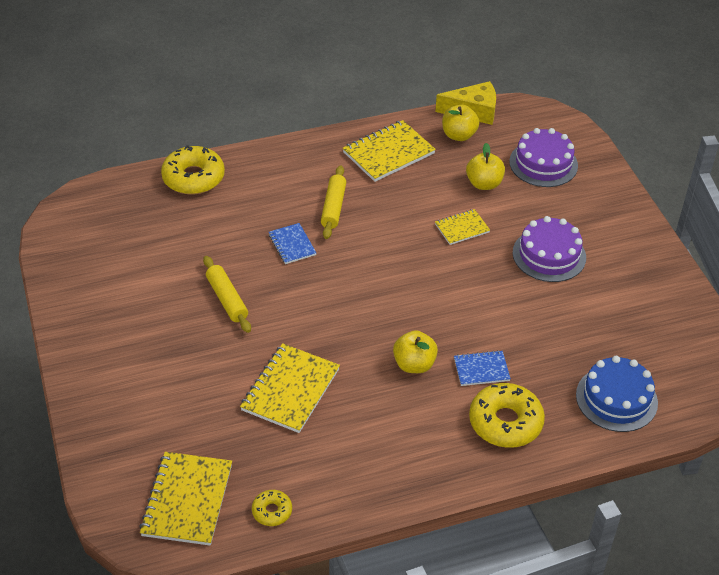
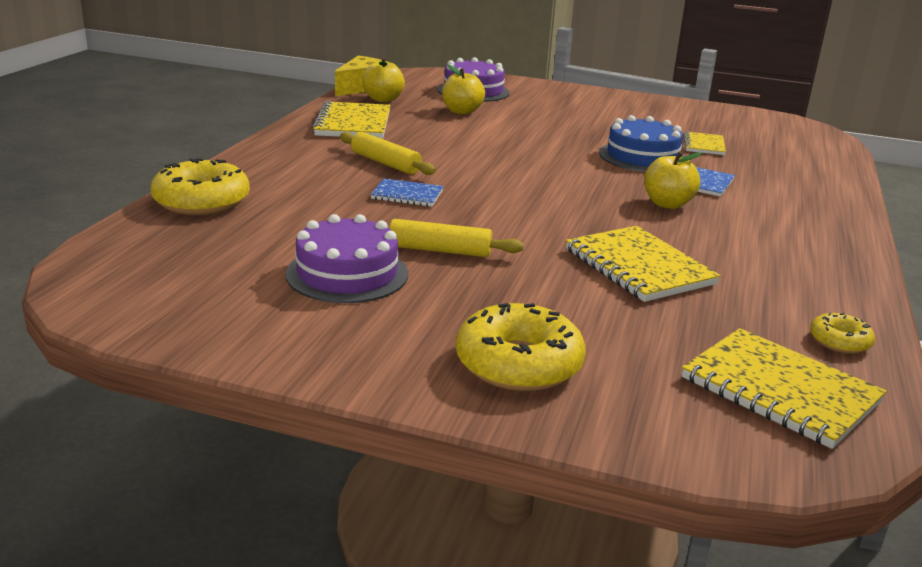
camera: 55 degrees left, 20 degrees down
(462, 228) = (505, 134): yellow notebook -> yellow notebook (704, 145)
(505, 422) = (788, 197): yellow donut -> yellow donut (518, 364)
(549, 255) = (588, 122): purple cake -> purple cake (347, 274)
(616, 399) = (794, 156): blue cake -> blue cake (642, 157)

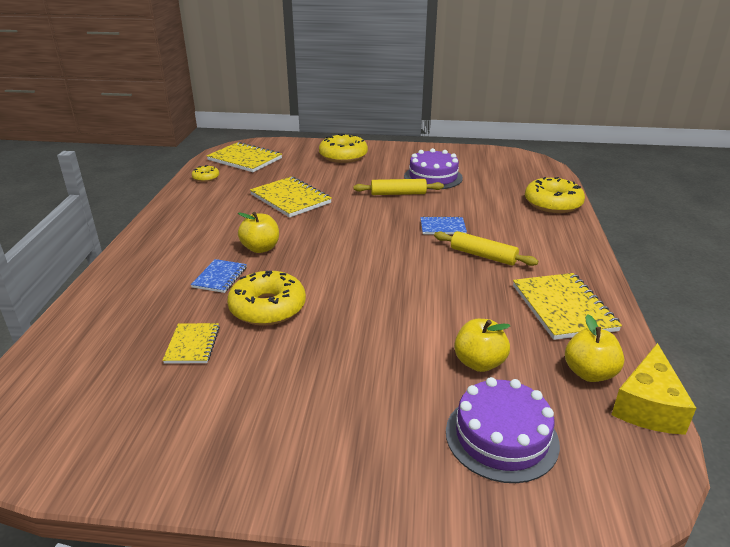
camera: 170 degrees right, 5 degrees up
(642, 157) = (267, 307): blue cake -> yellow donut

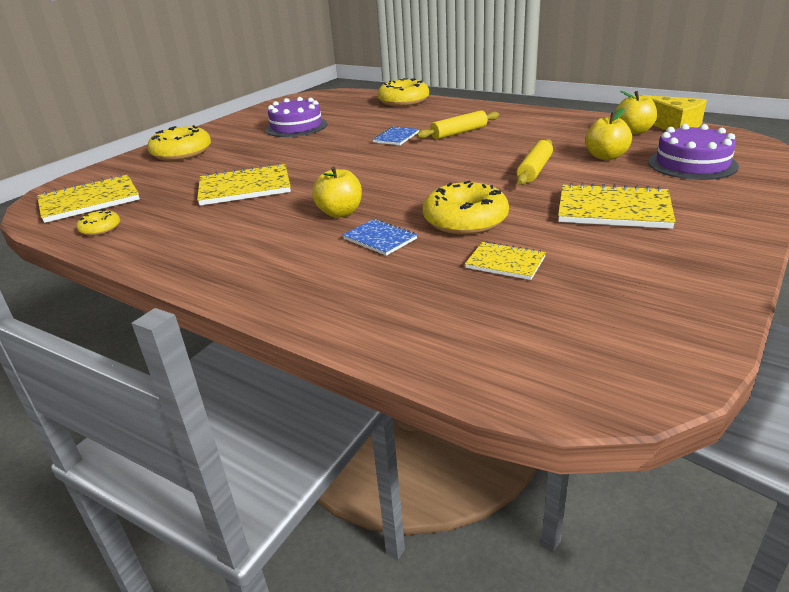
camera: 60 degrees left, 0 degrees up
(398, 194) = (309, 143): yellow rolling pin -> yellow rolling pin (534, 170)
(563, 308) = (553, 124): yellow notebook -> yellow notebook (613, 210)

